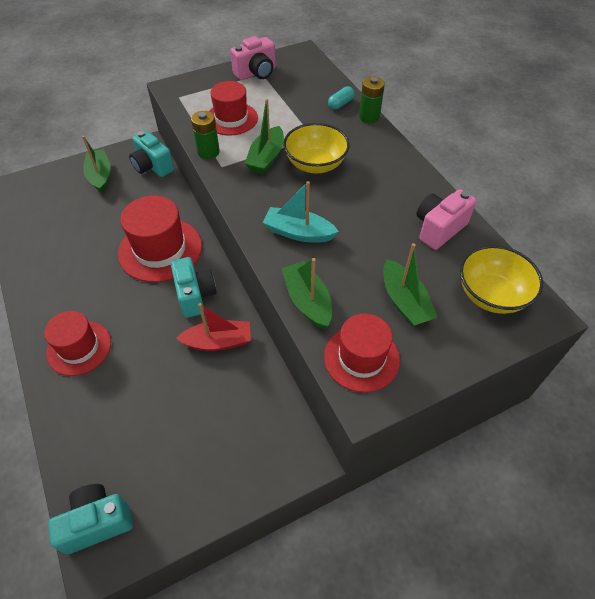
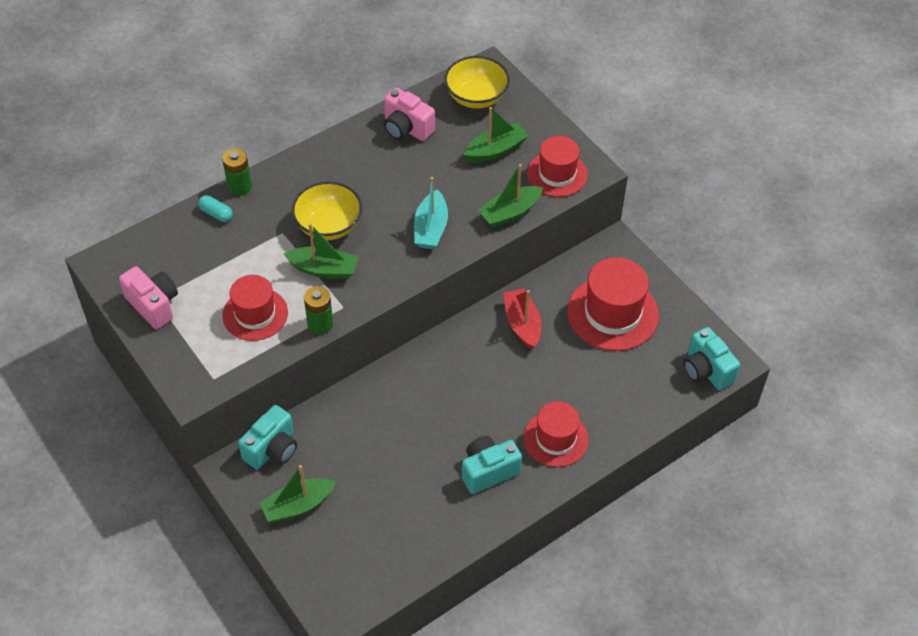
camera: 100 degrees left, 0 degrees up
(160, 249) = (414, 402): red hat -> red hat (612, 313)
(195, 296) = (471, 355): turquoise camera -> turquoise camera (488, 471)

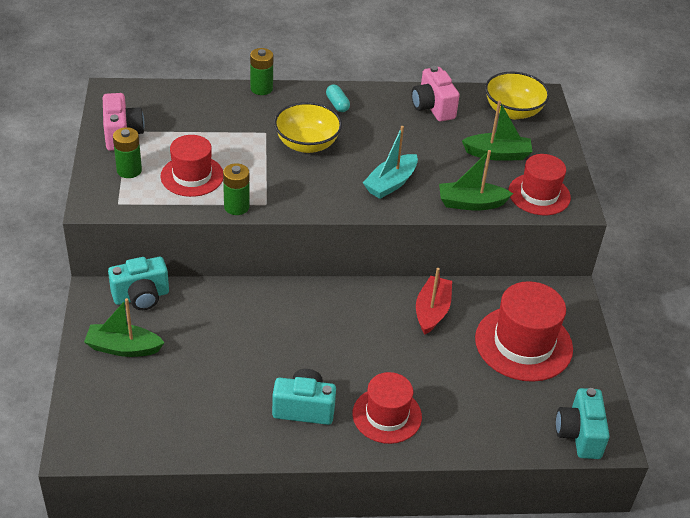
camera: 30 degrees right, 10 degrees down
(193, 339) = (129, 170): none -> green battery
(216, 214) = (226, 98): turquoise capsule -> turquoise capsule (337, 104)
(323, 269) = (275, 171): green boat -> none

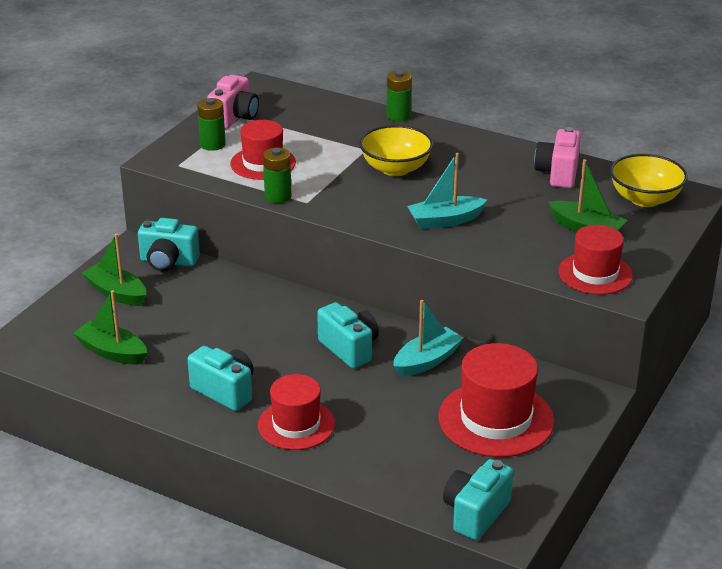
camera: 35 degrees right, 10 degrees down
(337, 104) = (460, 146): turquoise capsule -> none
(365, 324) = (349, 349): none -> turquoise camera
(432, 311) = (427, 361): red boat -> turquoise boat
(471, 203) = (511, 259): green boat -> green boat (112, 352)

